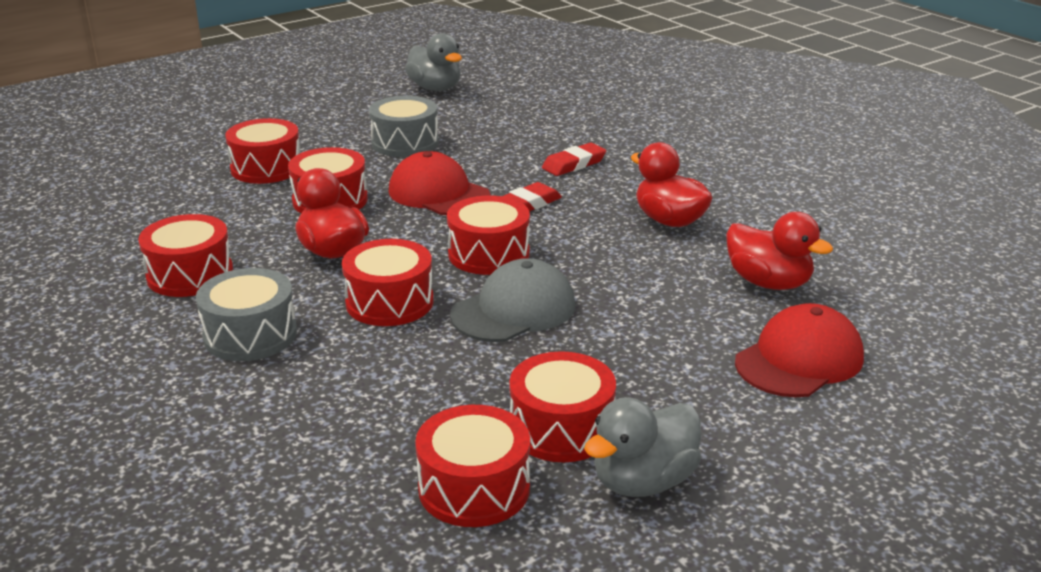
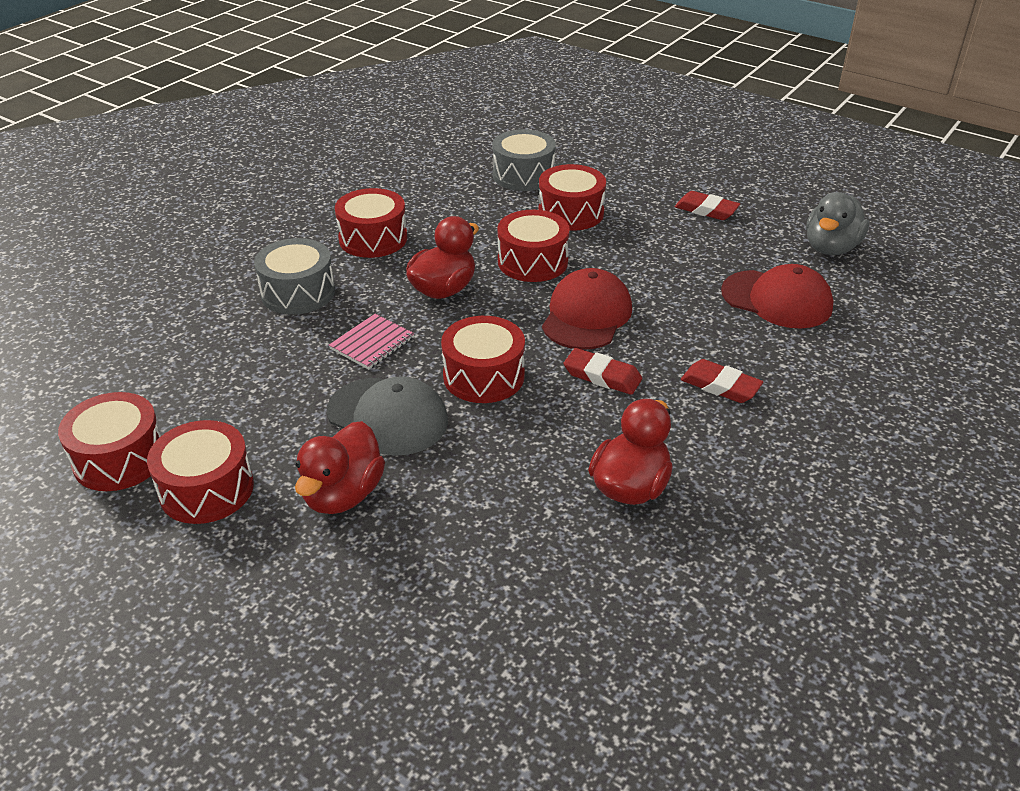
camera: 70 degrees right, 10 degrees up
(331, 115) = (706, 210): none -> red eraser
(389, 302) = (372, 343): red drum -> pink notebook
(405, 143) = (681, 267): grey drum -> grey drum (523, 175)
(643, 481) = (138, 556): grey duck -> none
(768, 283) = (526, 595): red duck -> red duck (343, 494)
(799, 359) = (368, 643): red cap -> red cap (777, 299)

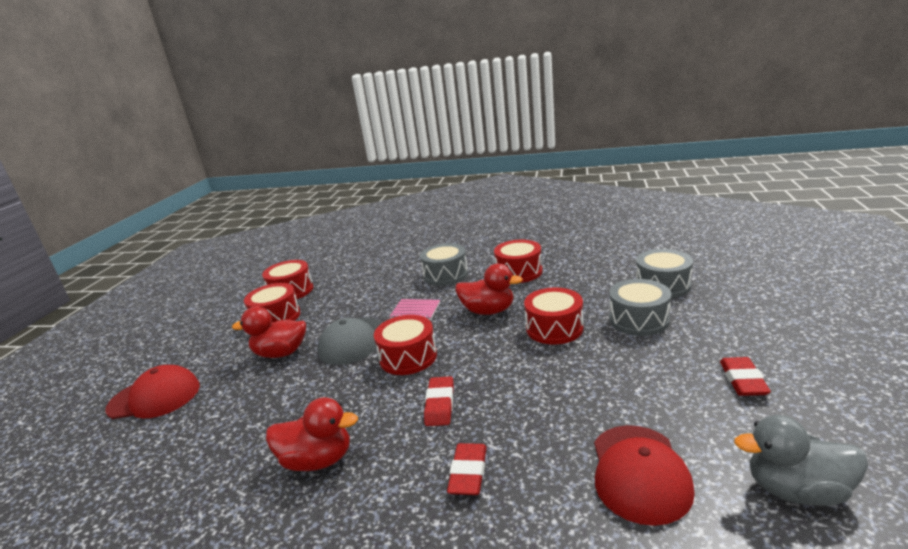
camera: 70 degrees right, 15 degrees down
(571, 213) = (639, 320): red drum -> grey drum
(586, 315) = (509, 372): red cap -> red cap (154, 397)

